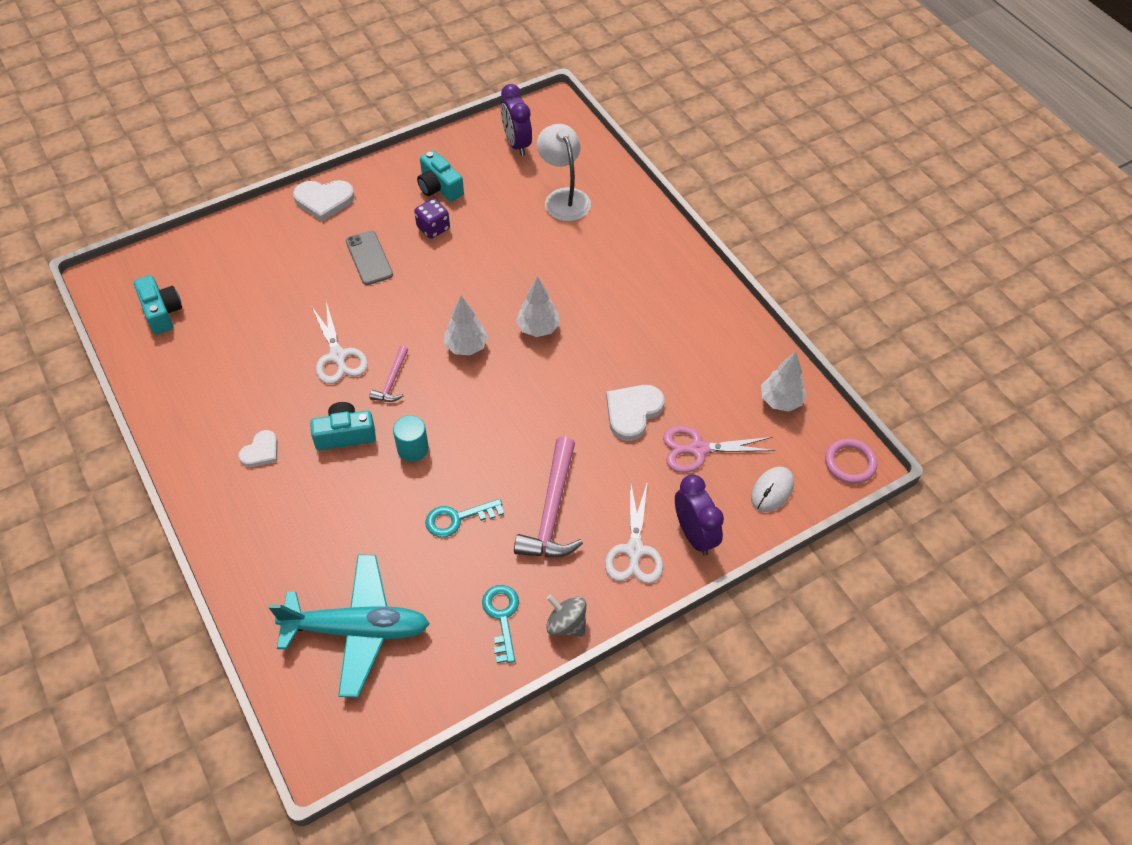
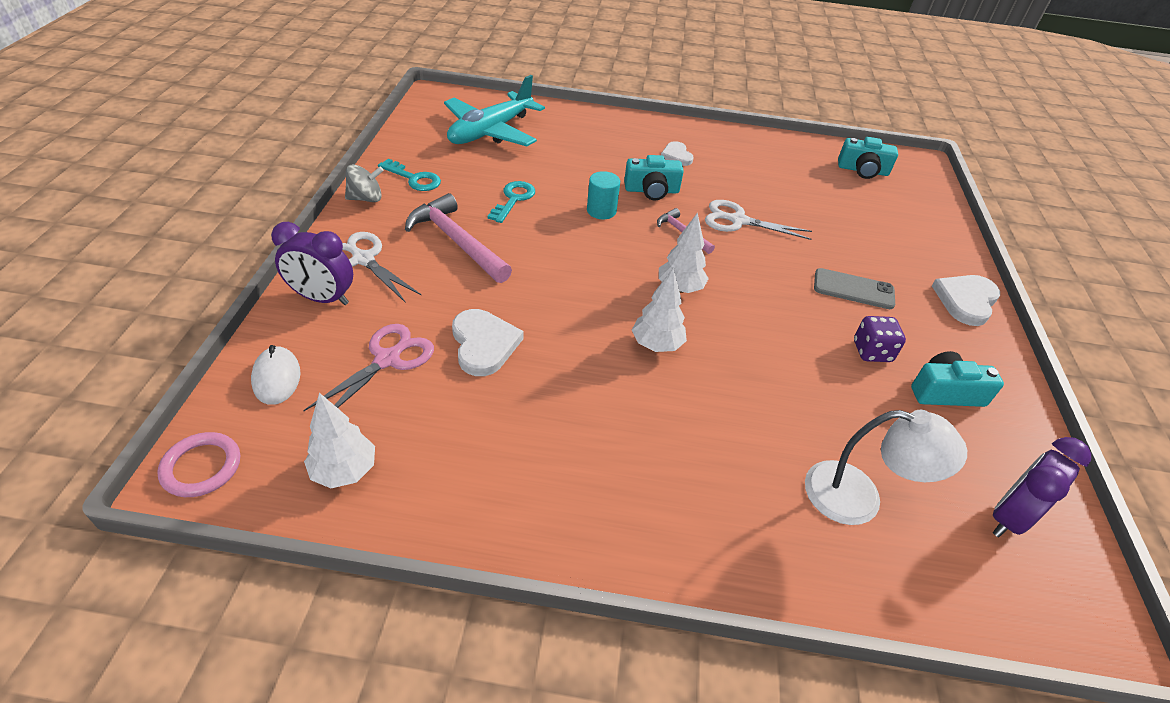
camera: 125 degrees right, 10 degrees down
(345, 434) = (651, 190): turquoise camera -> turquoise camera turned 60 degrees clockwise
(516, 144) = (1008, 517): purple clock -> purple clock turned 60 degrees counterclockwise

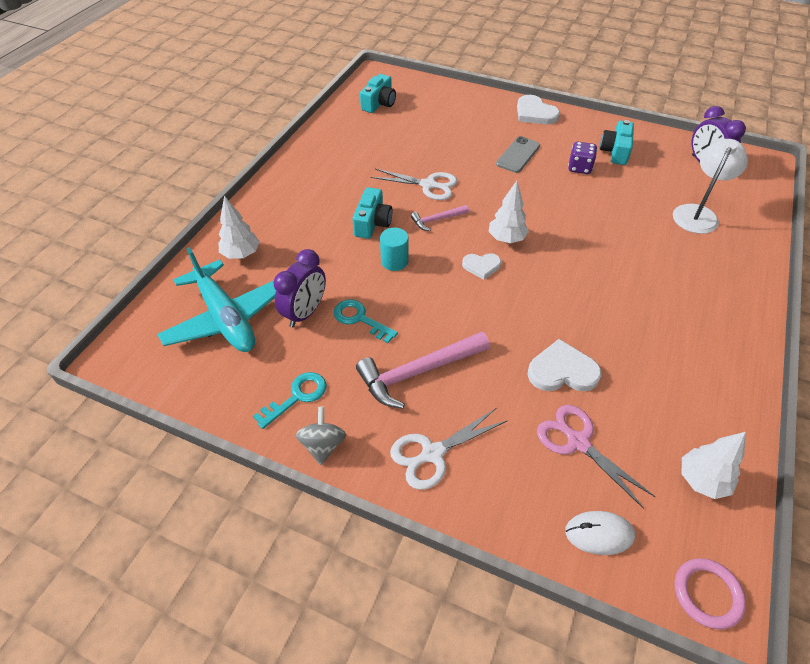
camera: 70 degrees left, 5 degrees up
(322, 298) = (489, 492): purple clock -> purple clock (305, 313)
(656, 345) = (568, 267): white tree -> white tree (241, 254)
(676, 156) = (323, 194): white heart -> white heart (481, 266)
(738, 221) = (428, 185): white scissors -> white scissors turned 105 degrees counterclockwise

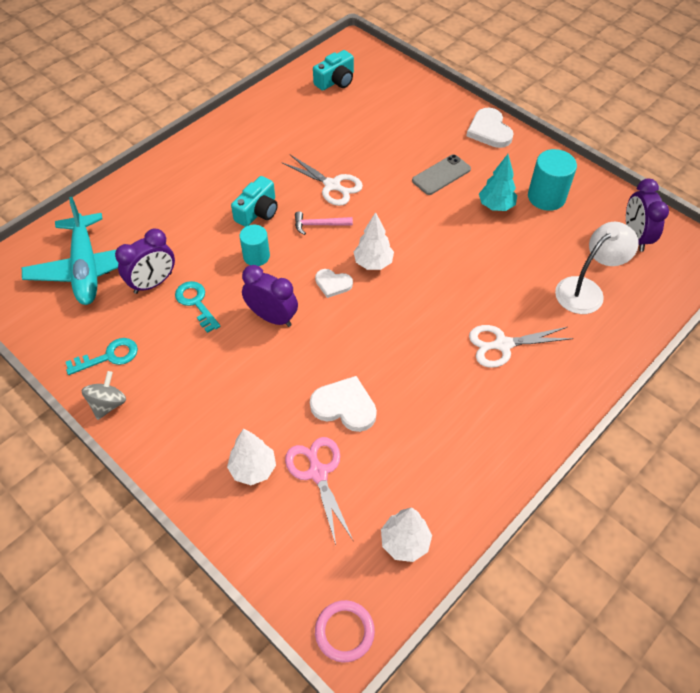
camera: 20 degrees right, 5 degrees up
(241, 254) = (127, 211): white tree -> white tree (253, 469)
(418, 372) = (218, 367): pink hammer -> none
(433, 453) = (191, 441): white scissors -> white scissors (503, 345)
(443, 311) = (272, 317): none -> purple clock
(579, 168) = (496, 206): purple dice -> turquoise tree
(599, 534) = (287, 553): white mouse -> none
(615, 151) = (546, 197): turquoise camera -> turquoise cylinder

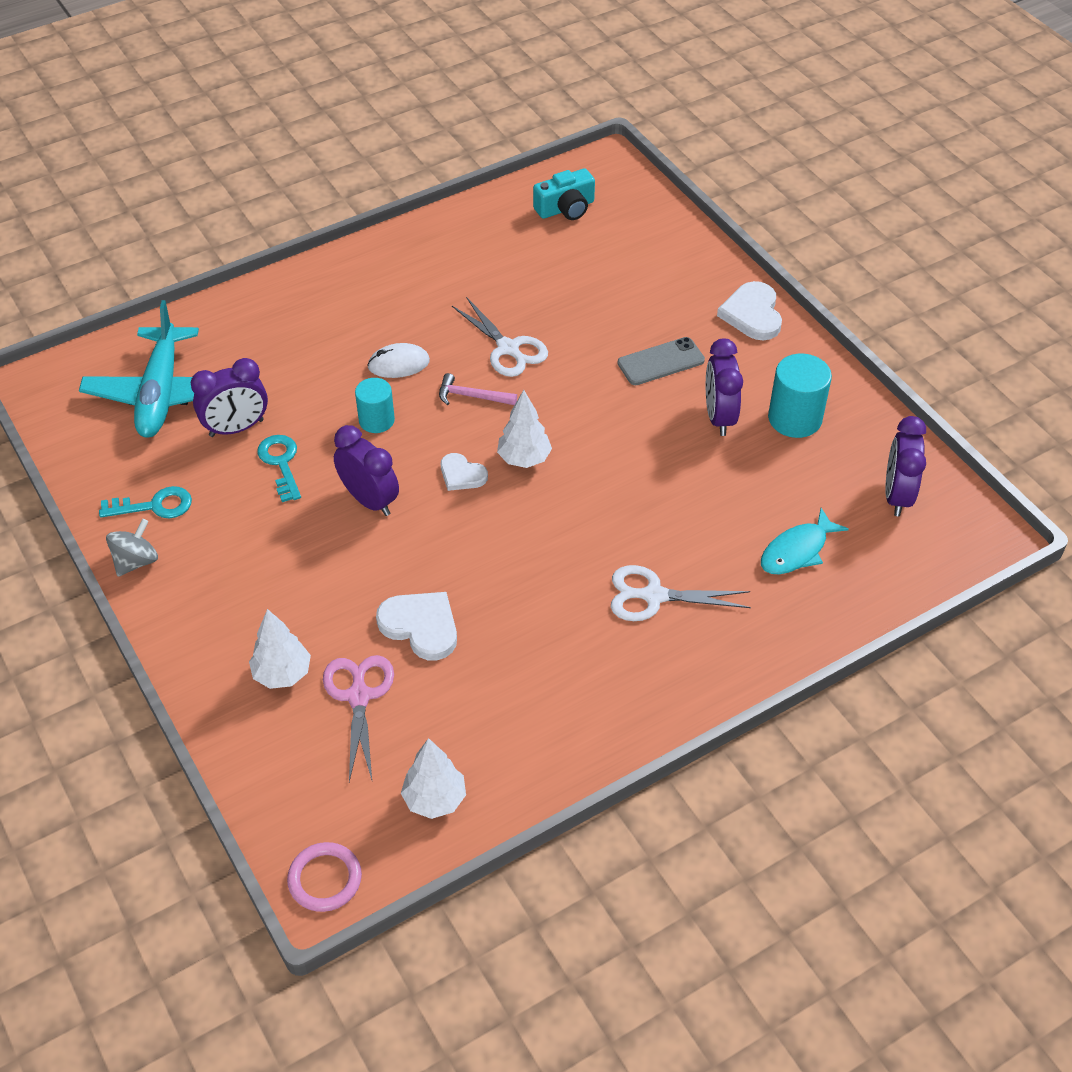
camera: 15 degrees right, 5 degrees down
(258, 211) = (398, 364): turquoise camera -> white mouse
(496, 206) = (719, 417): turquoise tree -> purple clock
(586, 290) = (797, 551): white lamp -> turquoise fish

